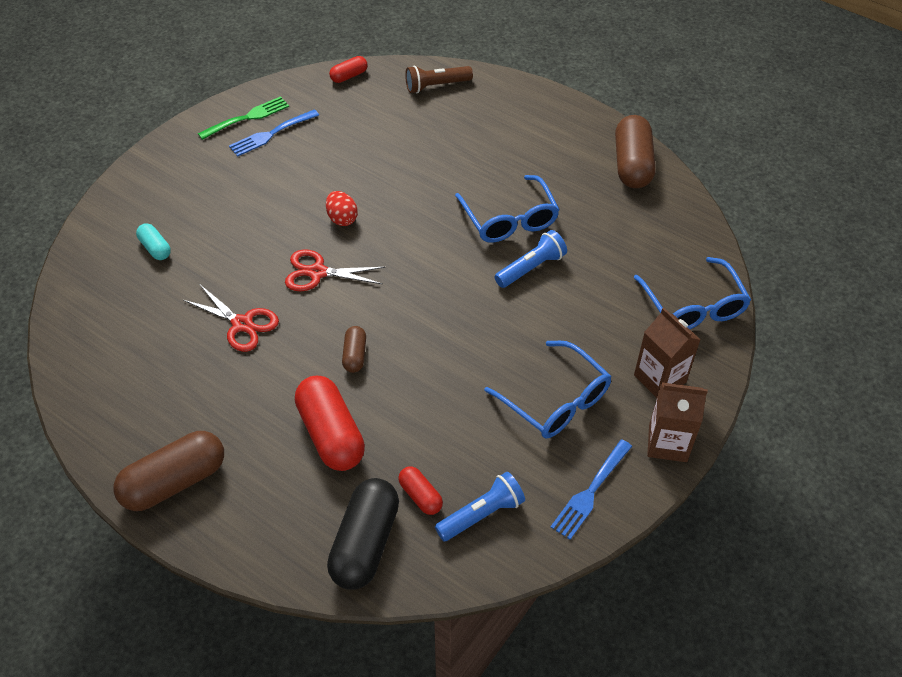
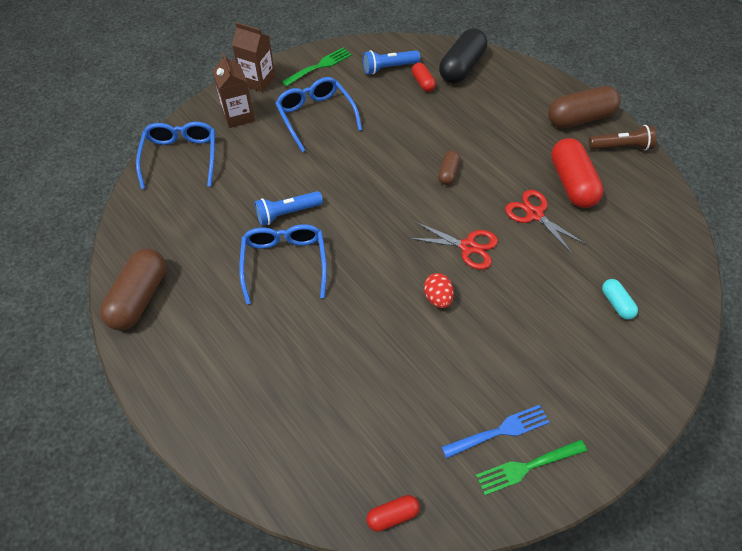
camera: 165 degrees left, 5 degrees up
(331, 434) = (474, 125): red capsule -> red capsule (572, 183)
(436, 86) = (289, 467): brown flashlight -> brown flashlight (621, 147)
(591, 491) = (319, 66): blue fork -> green fork

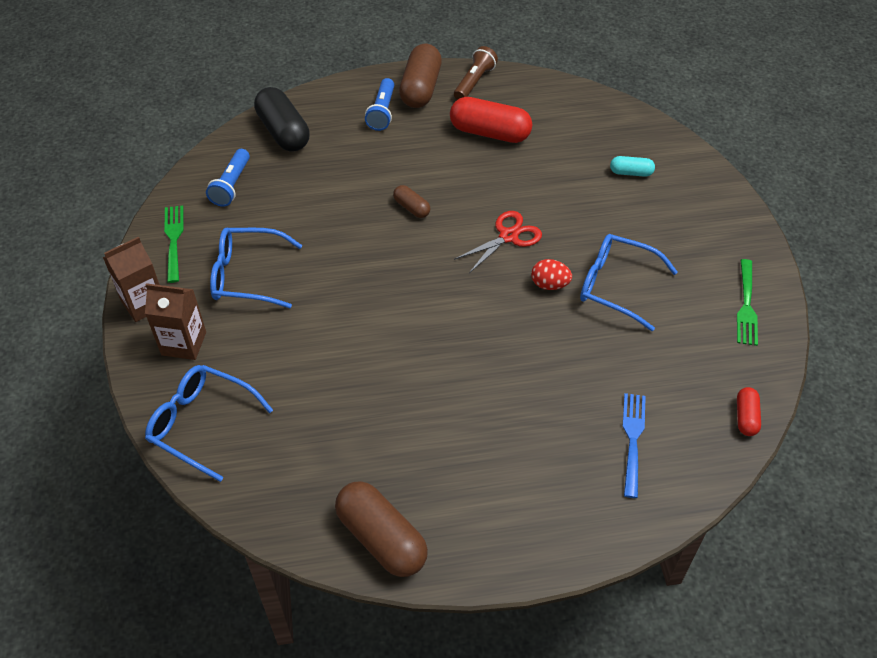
camera: 60 degrees left, 5 degrees down
(284, 263) = (427, 385): blue glasses -> blue glasses (616, 286)
(287, 213) = (364, 356): blue flashlight -> blue flashlight (382, 112)
(423, 83) = (278, 170): red capsule -> none
(499, 432) = (706, 308): blue fork -> blue fork (633, 440)
(534, 214) = (505, 174): red scissors -> none

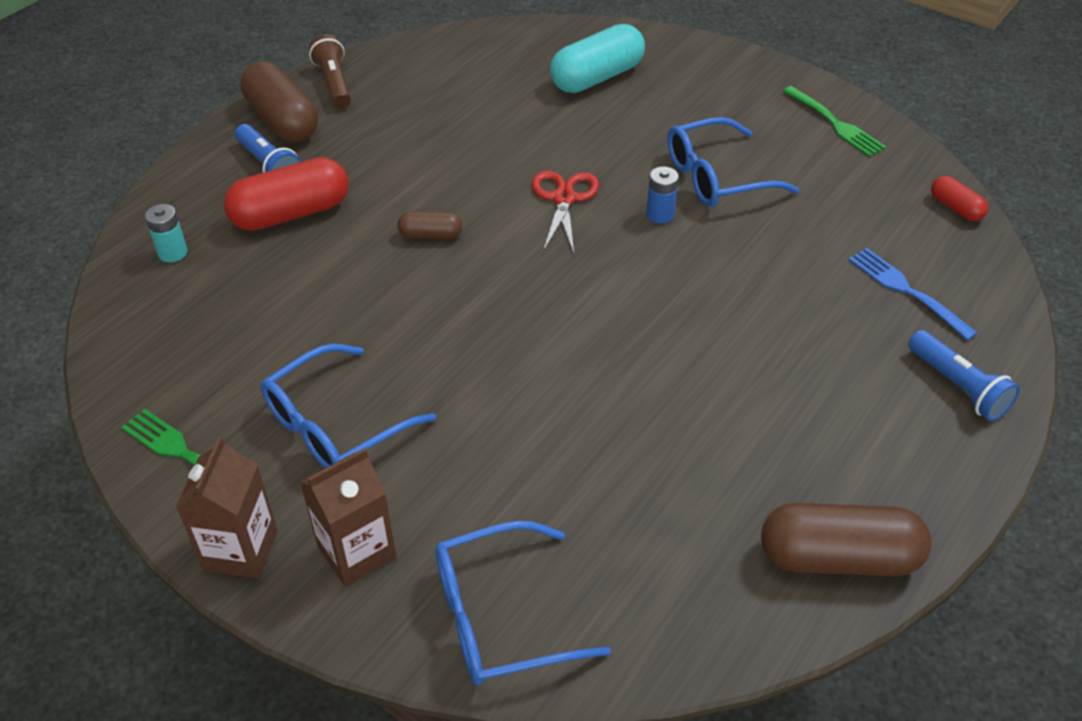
camera: 45 degrees left, 5 degrees down
(231, 185) = (181, 346): blue flashlight -> blue flashlight (957, 386)
(283, 132) = (172, 253): black capsule -> turquoise battery
(490, 133) = (415, 120): red capsule -> red capsule (291, 213)
(549, 284) = (660, 214): red egg -> blue battery
(631, 173) = (597, 77): turquoise capsule -> turquoise capsule, size x1.96

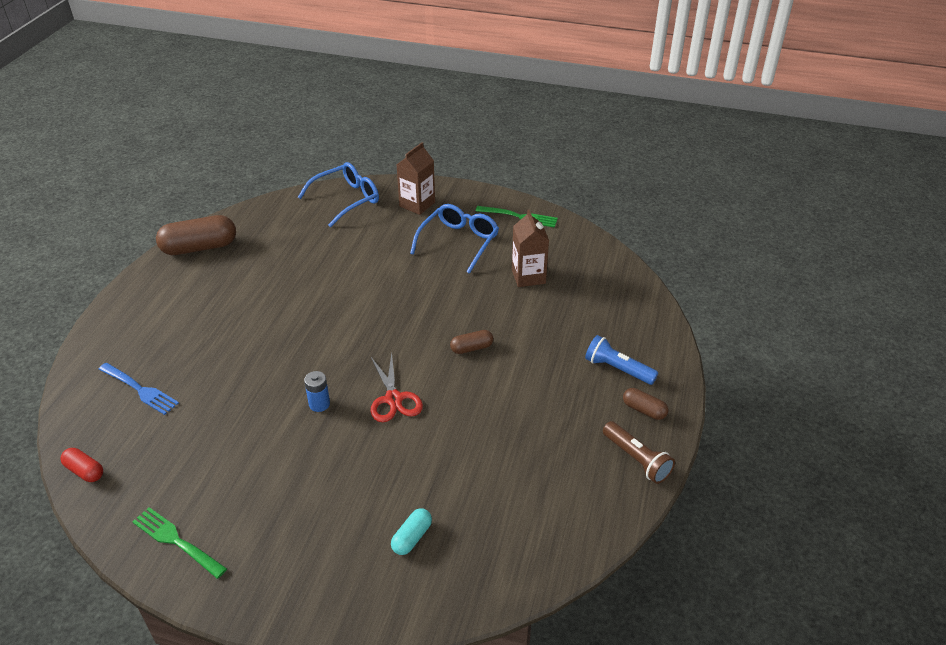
camera: 160 degrees right, 5 degrees down
(172, 253) = (619, 298): turquoise battery -> none
(240, 550) = (466, 195): brown carton -> brown carton (528, 276)
(282, 121) = (644, 410): brown capsule -> brown capsule, size x0.51
(291, 213) = (572, 339): red capsule -> none
(597, 77) = (412, 537): turquoise capsule -> turquoise capsule, size x0.51
(717, 177) = (280, 450): blue glasses -> none
(957, 386) = (120, 336): blue flashlight -> none

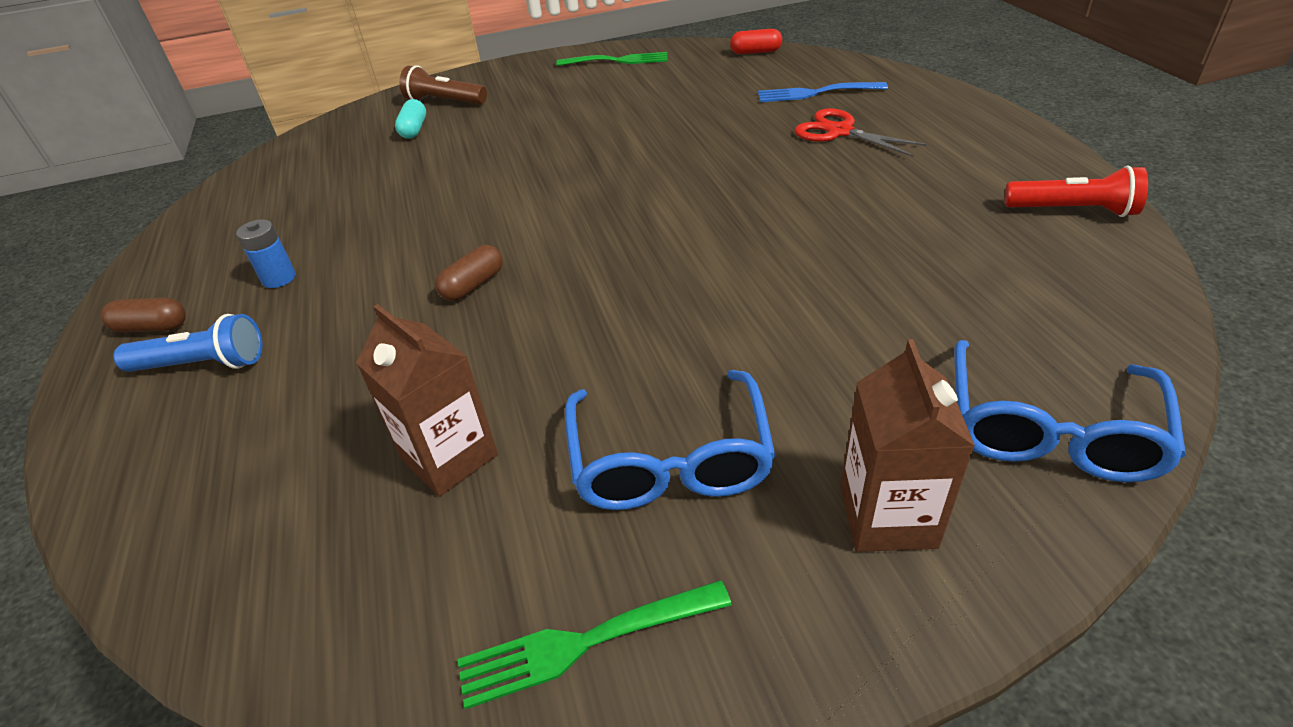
camera: 150 degrees right, 0 degrees up
(199, 247) = (1072, 210): brown capsule -> red flashlight
(319, 404) = (614, 157): blue battery -> blue battery (279, 278)
(393, 399) = (532, 194): red scissors -> red scissors (839, 132)
(636, 459) = (165, 271): brown flashlight -> brown flashlight (444, 102)

